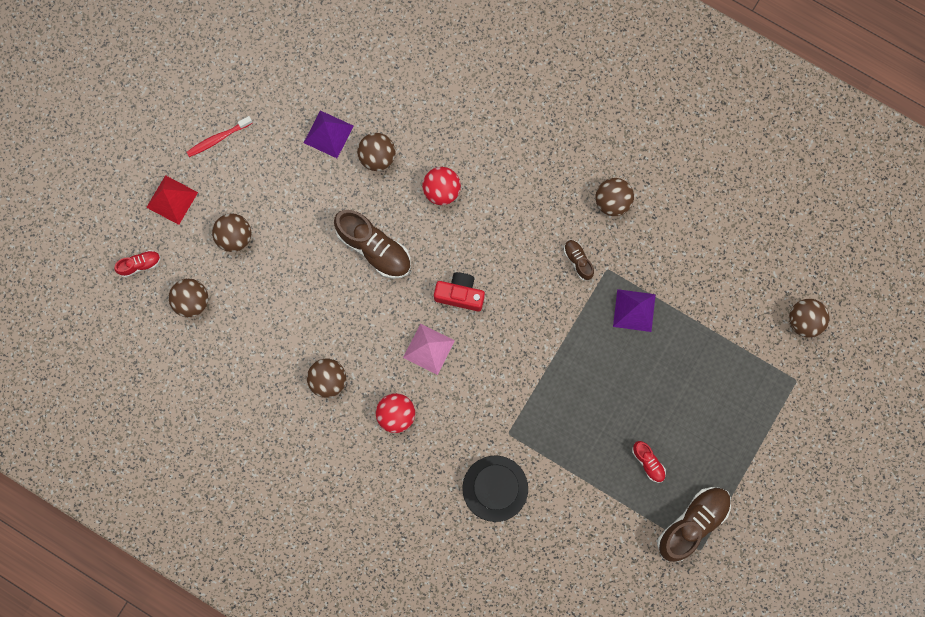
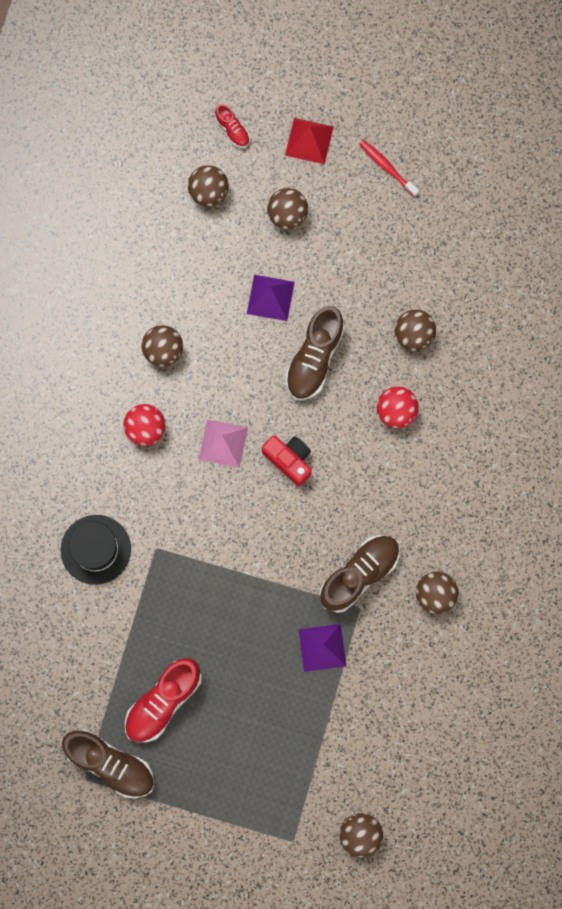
camera: 75 degrees right, 0 degrees up
(328, 134) = (424, 278): purple pyramid -> purple pyramid (270, 297)
(460, 294) = (289, 460): red camera -> red camera turned 45 degrees counterclockwise
(578, 261) = (359, 574): brown shoe -> brown shoe, size x1.98
(648, 462) = (163, 702): red shoe -> red shoe, size x1.98

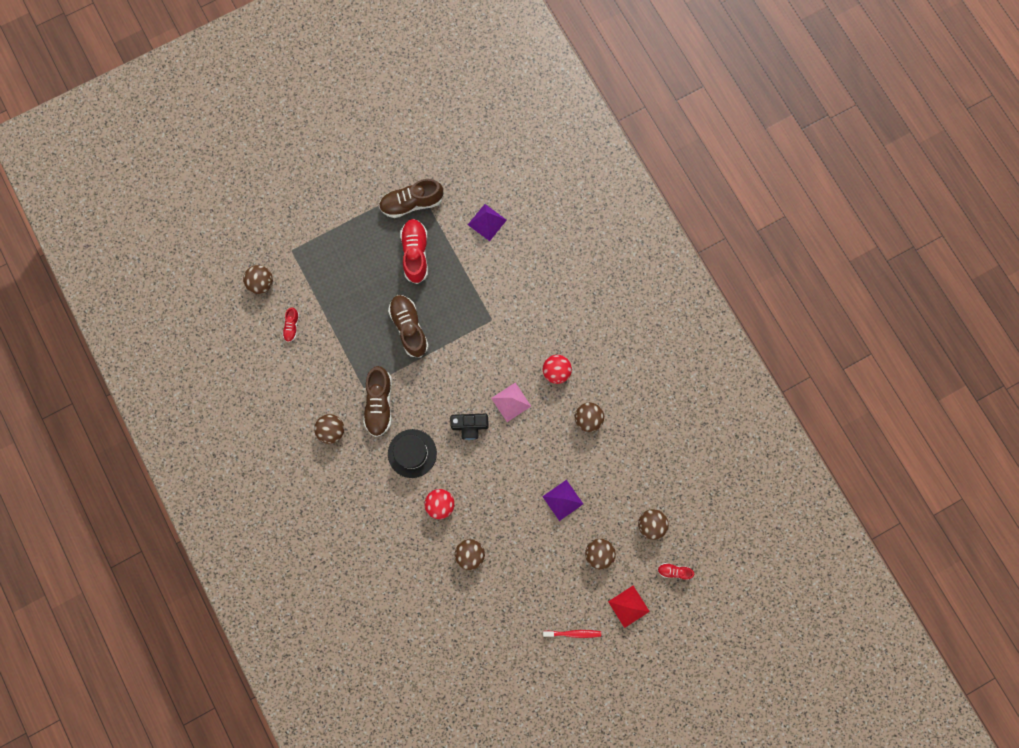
camera: 135 degrees right, 0 degrees up
(95, 549) = (520, 291): black hat -> black hat (412, 453)
(289, 460) = (470, 426): red camera -> black camera
(314, 359) = (508, 490): brown shoe -> brown shoe (409, 327)
(322, 647) = (363, 351): purple pyramid -> purple pyramid (487, 222)
(373, 751) = (292, 326): none -> red shoe

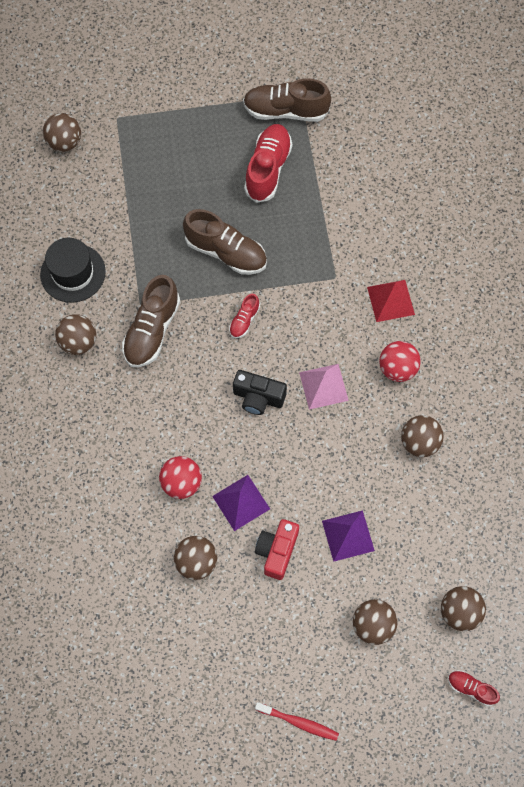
camera: 20 degrees right, 10 degrees down
(292, 326) = (81, 203): red shoe -> red shoe (244, 321)
(409, 327) = (226, 252): brown shoe -> brown shoe turned 120 degrees clockwise
(412, 453) = (170, 405): black hat -> black hat (73, 273)
(487, 222) = (372, 162): purple pyramid -> purple pyramid (241, 502)
(520, 527) = (277, 551): none -> red camera
(628, 606) = (390, 714): red pyramid -> red pyramid (390, 300)

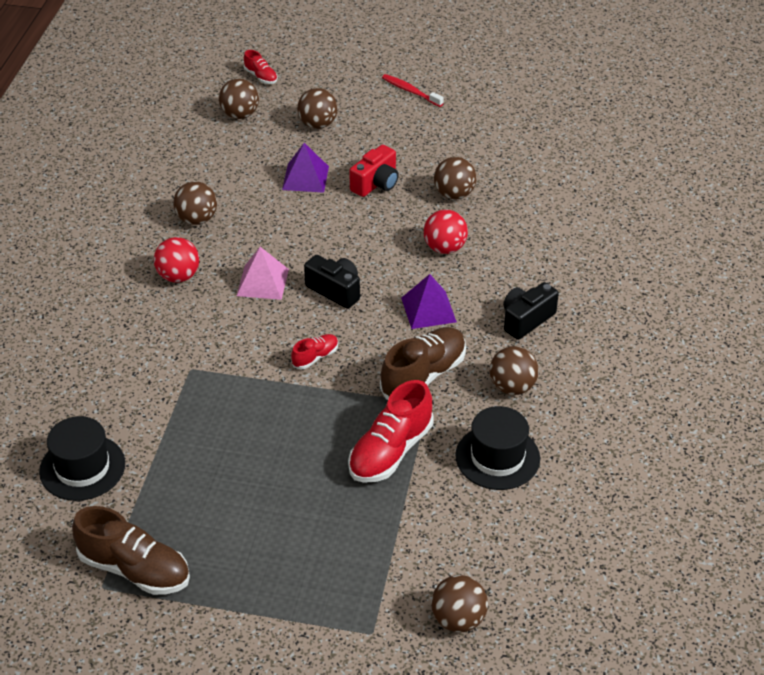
camera: 160 degrees left, 25 degrees down
(85, 418) = (526, 320): none -> black camera
(226, 252) = (302, 427): brown shoe -> none
(241, 502) = (393, 221): purple pyramid -> purple pyramid (428, 309)
(268, 169) = (200, 504): red shoe -> red shoe (390, 451)
(364, 170) = (82, 467): none -> black hat
(390, 300) = (145, 332): red pyramid -> none

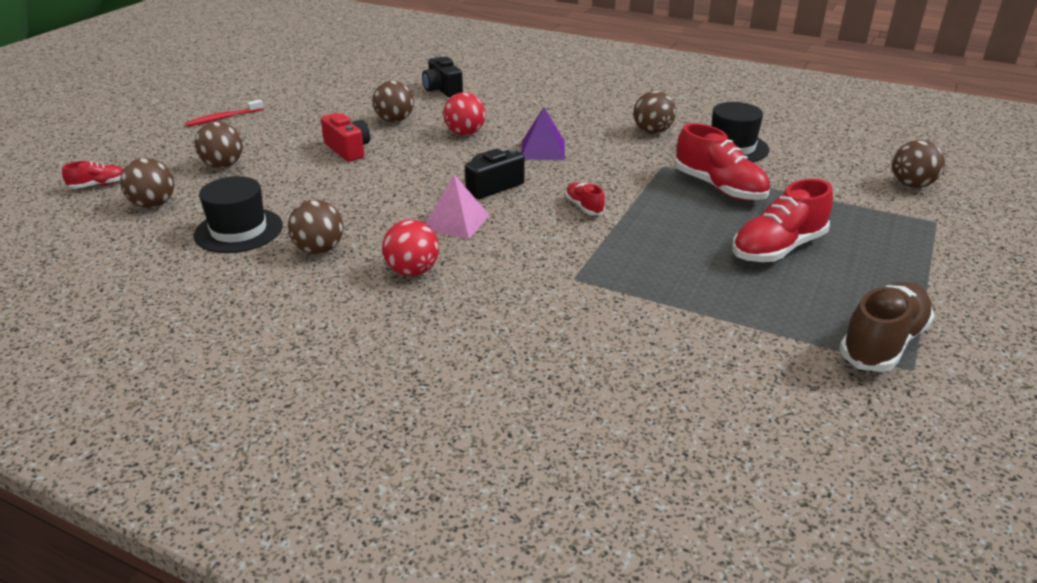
camera: 75 degrees left, 10 degrees down
(82, 467) = (721, 369): black hat -> black hat (239, 230)
(276, 499) = (777, 248): none -> red shoe
(305, 178) = (305, 181): purple pyramid -> none
(424, 375) = (627, 162): brown shoe -> none
(526, 320) = (575, 116): black camera -> black camera (442, 90)

